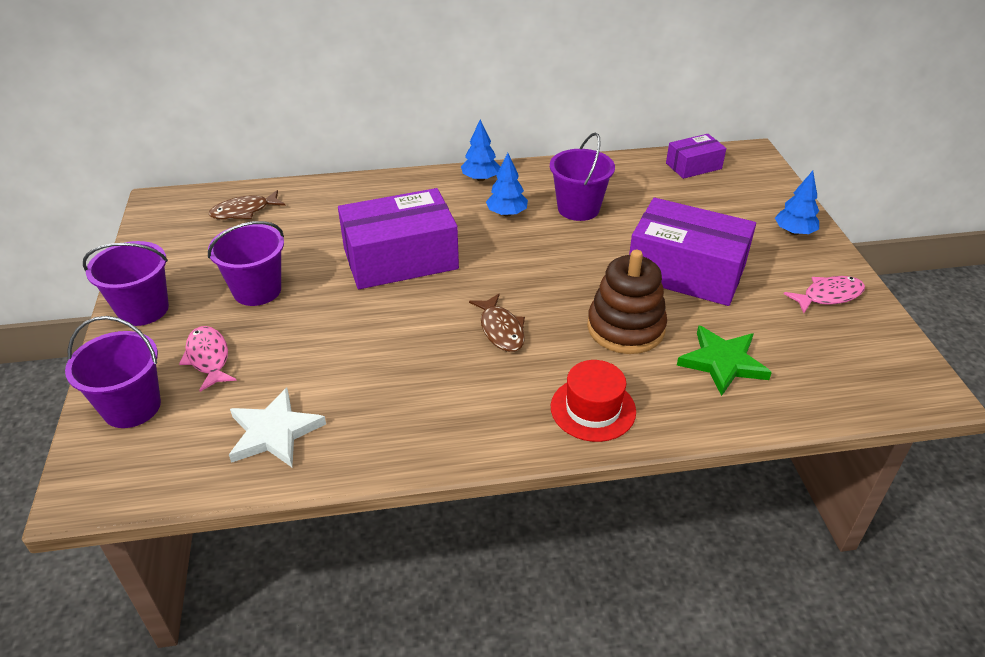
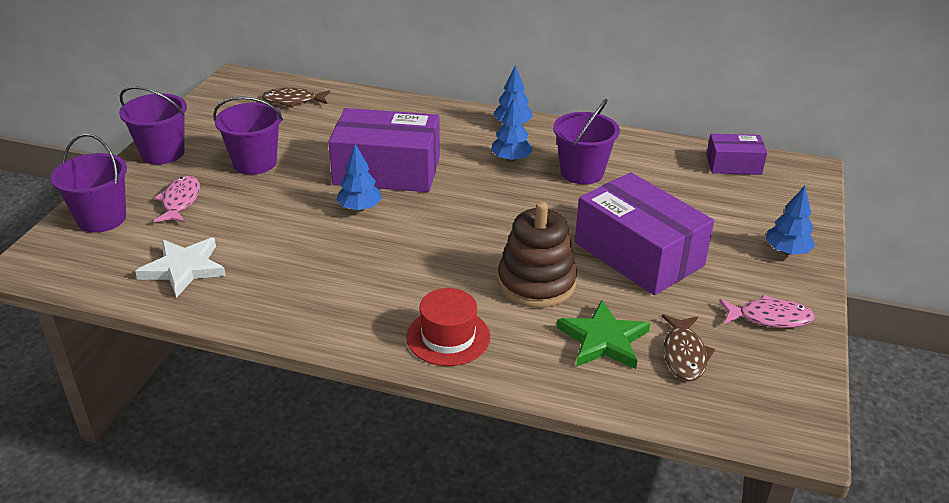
camera: 25 degrees right, 5 degrees down
(405, 306) = (360, 208): none -> blue tree
(501, 329) = (423, 250): brown fish -> brown fish (684, 354)

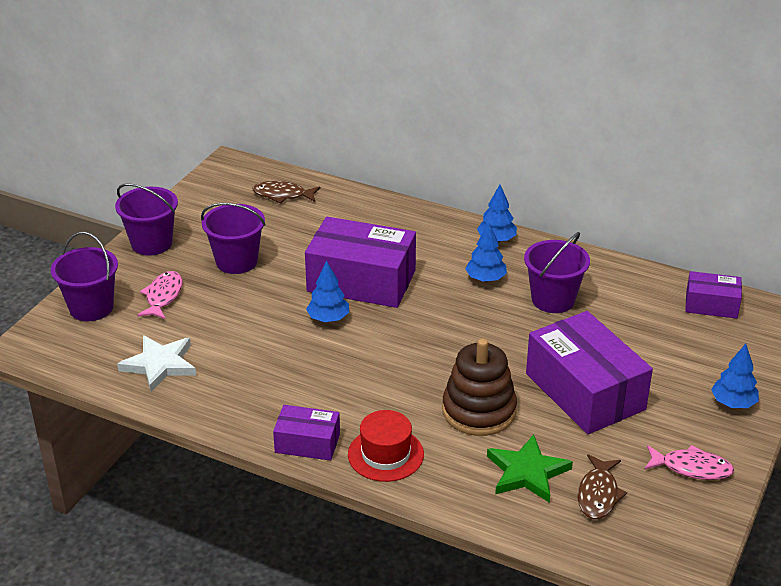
camera: 10 degrees right, 0 degrees up
(360, 334) = (307, 443): none -> purple box

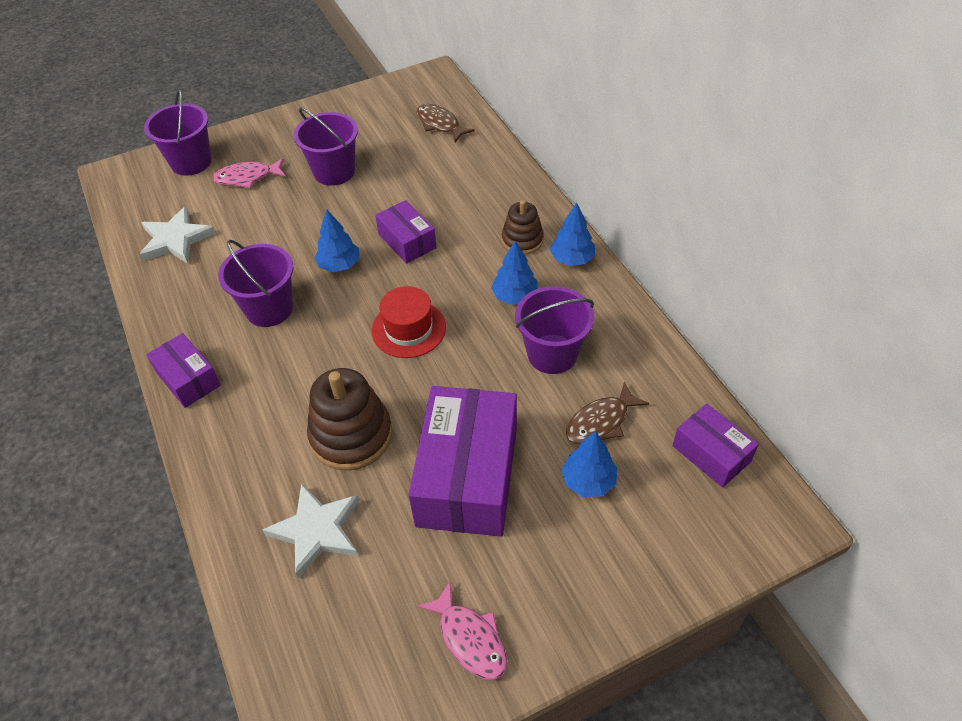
camera: 40 degrees right, 15 degrees up
(151, 243) = (294, 124): purple bucket -> purple bucket (269, 309)
(163, 296) = (247, 177): pink fish -> pink fish turned 150 degrees counterclockwise
(361, 281) = (407, 241): purple box -> purple box, size x0.53
(385, 454) = (230, 430): red hat -> red hat (409, 329)
(447, 243) = (522, 240): none -> brown stacking toy
(527, 472) = (316, 531): green star -> white star
(598, 494) = (349, 602): brown fish -> brown fish (601, 422)
(733, 403) = (600, 590): blue tree -> blue tree (588, 481)

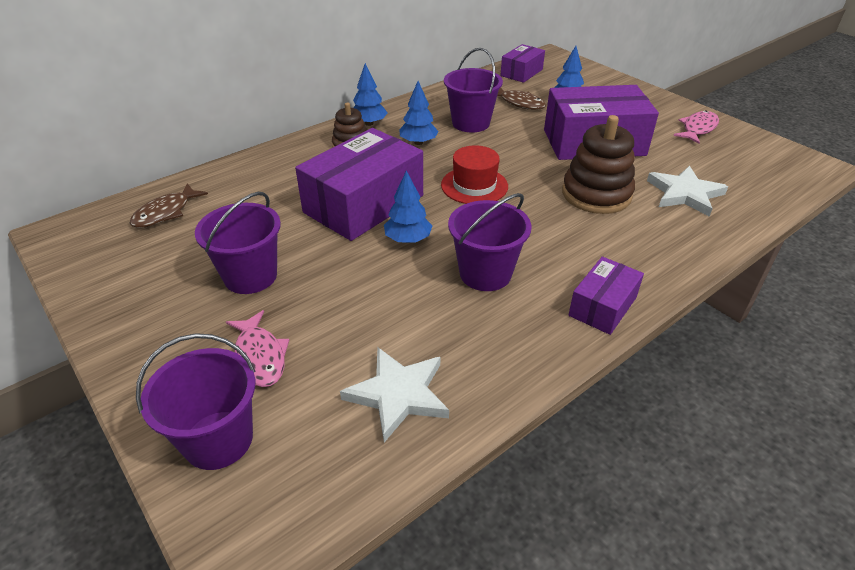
camera: 105 degrees left, 10 degrees down
(407, 241) = (364, 204): purple box -> purple box, size x1.90

